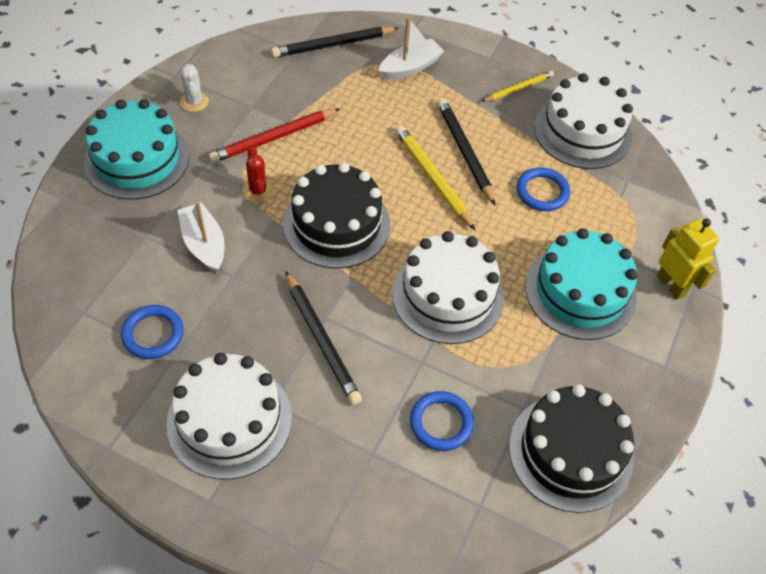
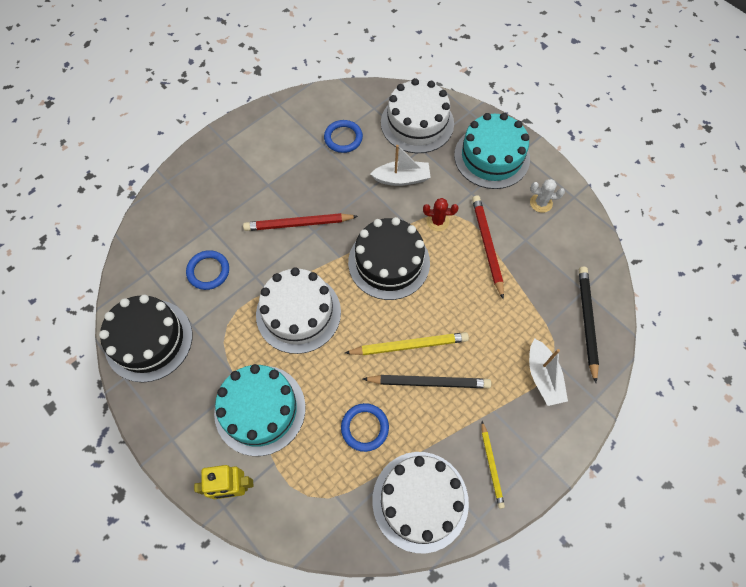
camera: 115 degrees right, 10 degrees up
(229, 420) = (267, 162): white cake -> white cake (417, 123)
(322, 340) = (298, 224): black pencil -> red pencil

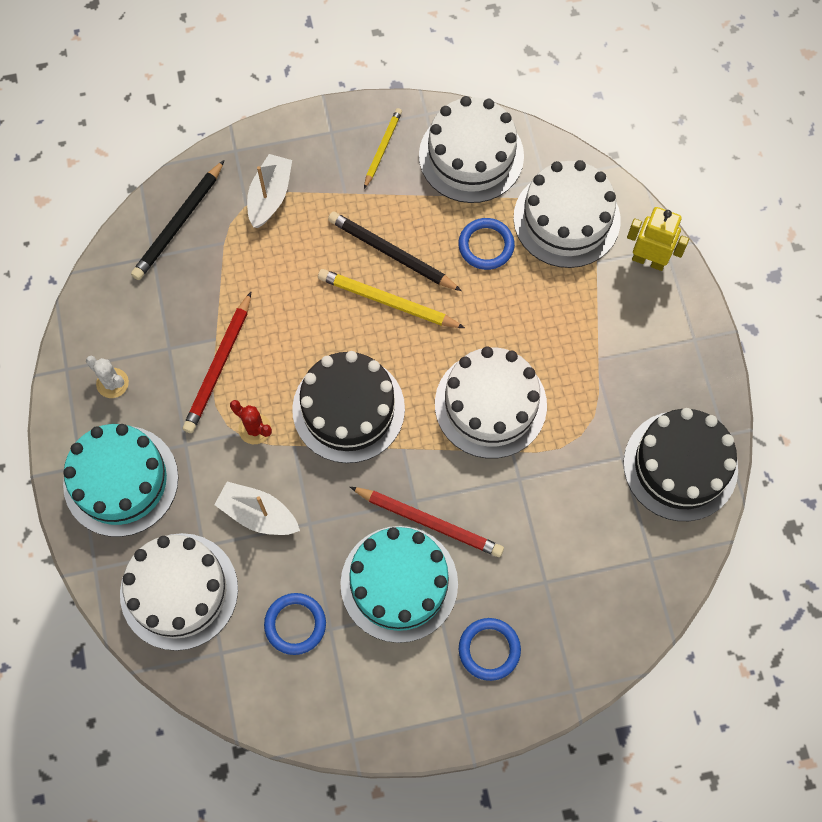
camera: 150 degrees left, 5 degrees up
(208, 271) = (573, 517): blue ring -> blue ring (489, 649)
(260, 409) = (586, 320): turquoise cake -> turquoise cake (399, 583)
(315, 487) = (566, 219): none -> white cake

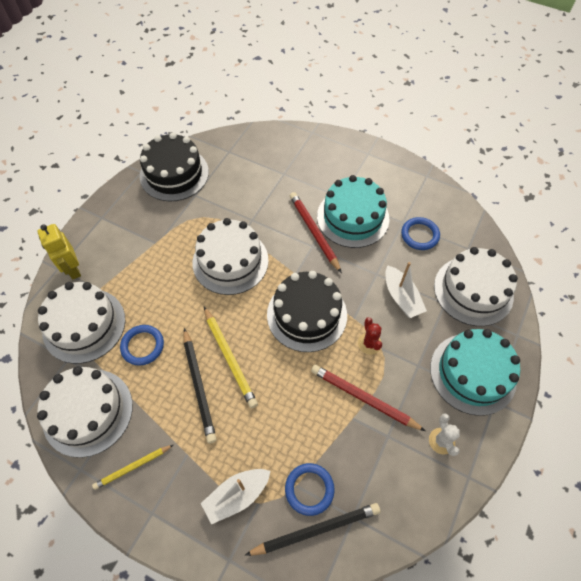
camera: 140 degrees left, 10 degrees down
(219, 366) = (363, 398): red pencil -> red pencil turned 120 degrees counterclockwise
(489, 649) = (334, 167): blue ring -> blue ring (309, 489)

